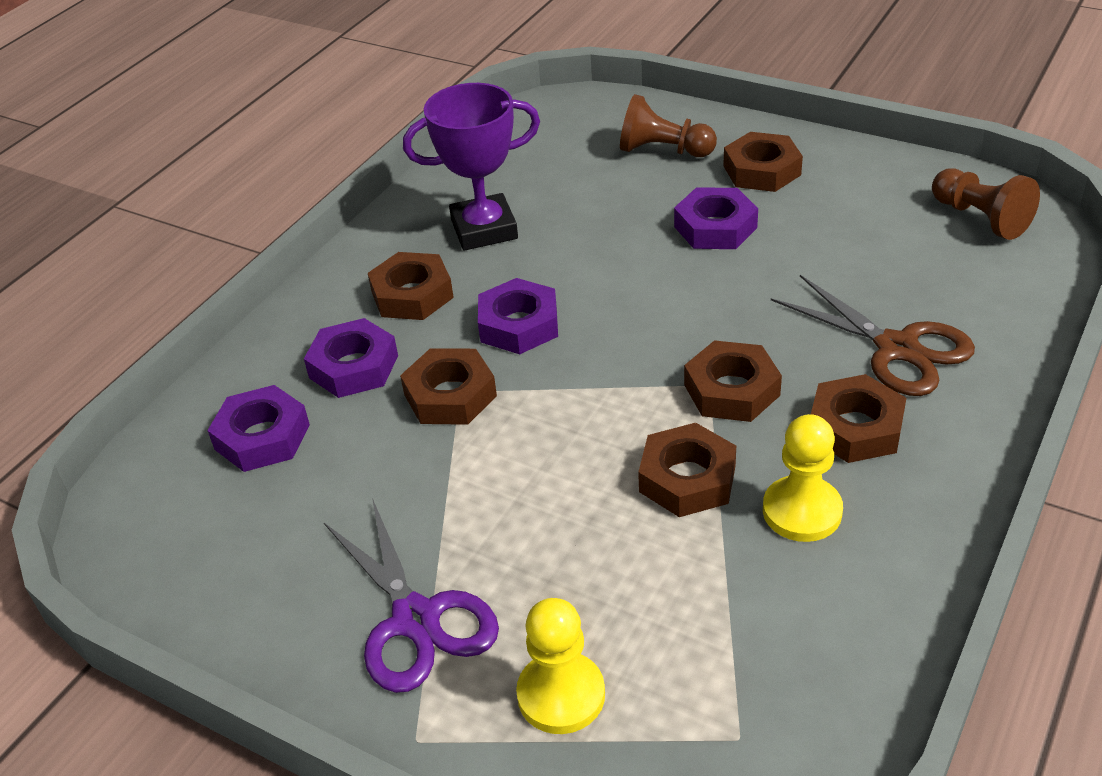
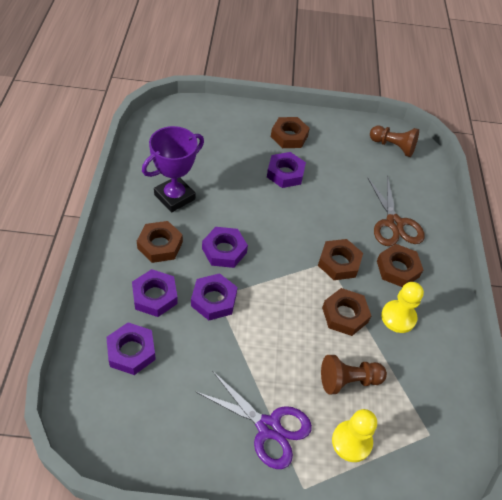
camera: 35 degrees left, 10 degrees up
(450, 395) = (213, 300): brown nut -> purple nut
(663, 150) = (237, 132): brown pawn -> brown pawn (348, 380)
(897, 349) = (394, 224): brown scissors -> brown scissors turned 60 degrees clockwise

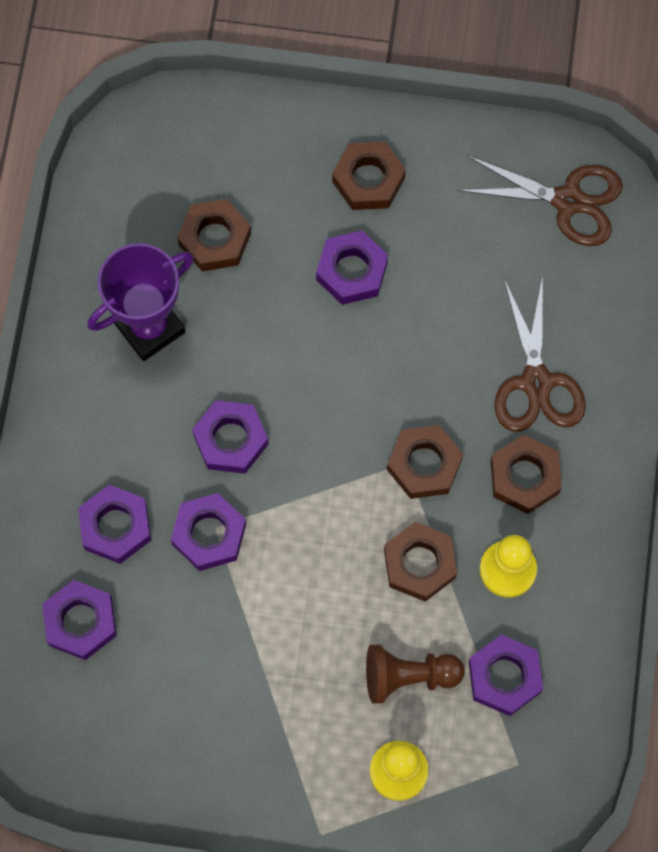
camera: 10 degrees right, 20 degrees up
(160, 245) = (124, 429): brown nut -> brown nut (214, 239)
(269, 428) = (279, 747): purple scissors -> none
(393, 147) = (568, 201): brown pawn -> brown scissors
(409, 379) = (504, 677): none -> purple nut

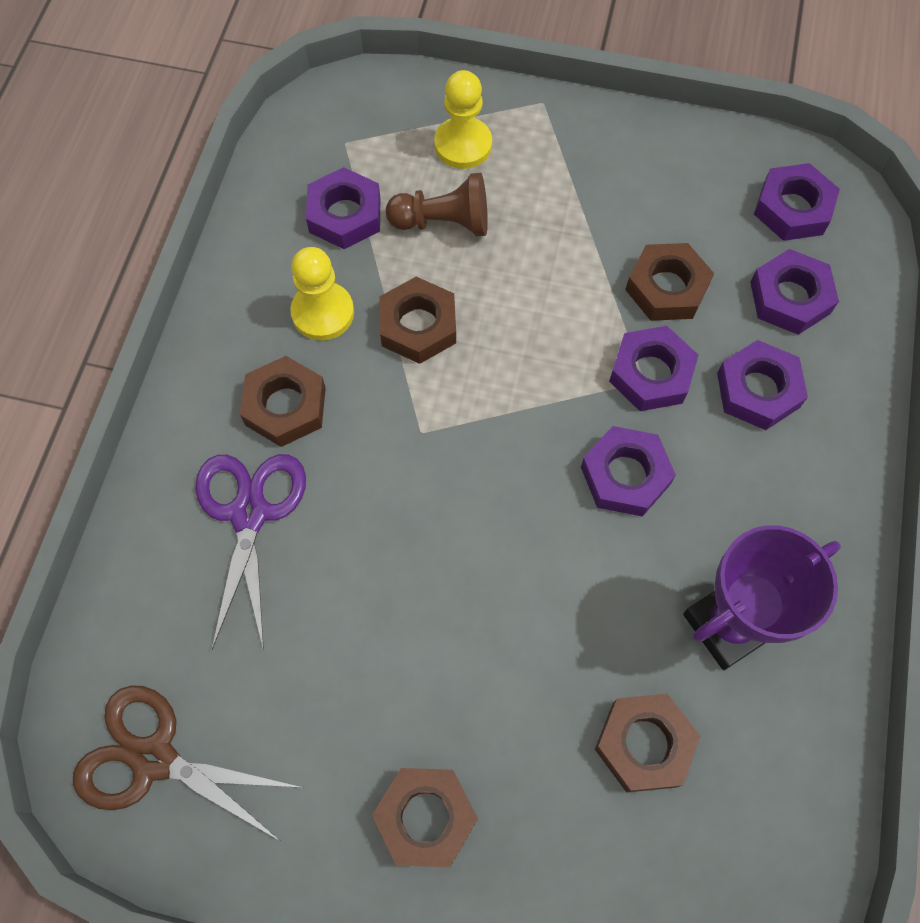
camera: 175 degrees left, 5 degrees down
(352, 271) = (461, 680): purple nut -> purple nut (792, 208)
(424, 464) = (399, 429): brown nut -> brown nut (666, 288)
(536, 383) = (250, 512): brown scissors -> purple scissors

